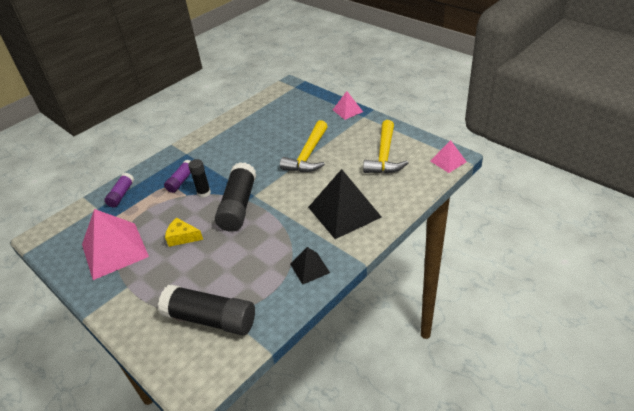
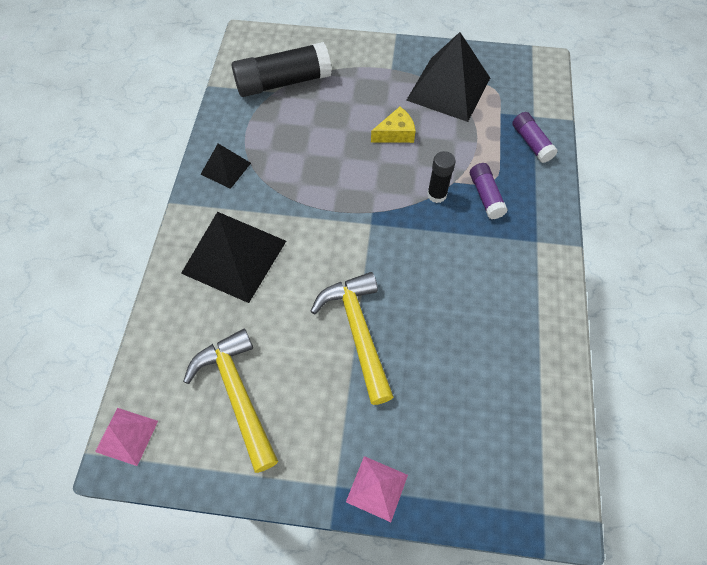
camera: 140 degrees right, 20 degrees up
(114, 250) = (448, 89): pink pyramid -> black pyramid
(238, 206) = (374, 199): black glue stick -> none

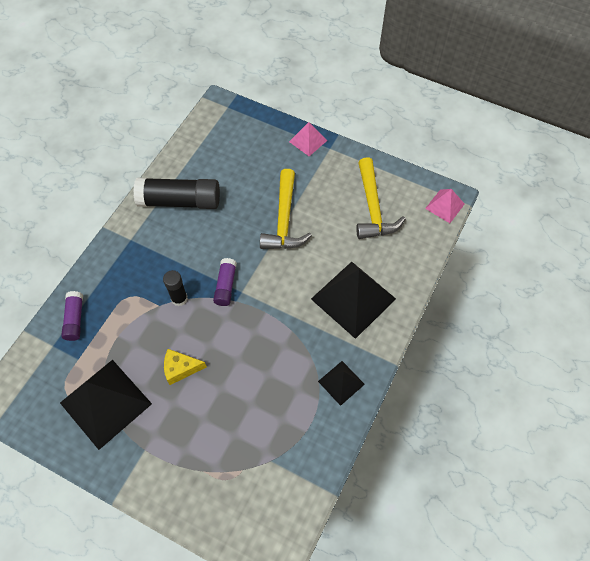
camera: 160 degrees left, 0 degrees up
(283, 82) = (258, 470): black glue stick -> black glue stick (180, 201)
(486, 196) = (143, 285): purple glue stick -> purple glue stick (225, 285)

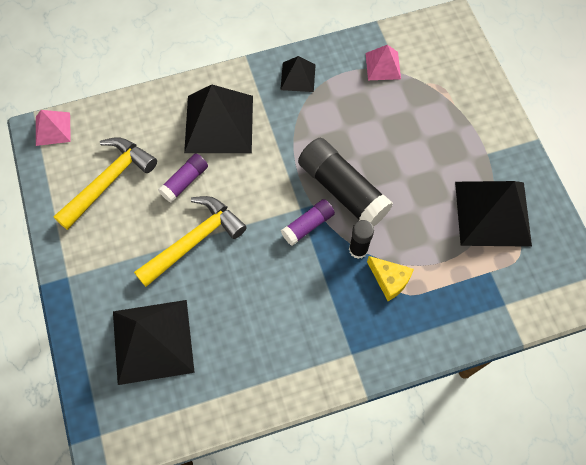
camera: 135 degrees left, 5 degrees up
(75, 319) = (467, 313): purple glue stick -> purple glue stick (185, 181)
(180, 201) = (267, 354): black glue stick -> black glue stick (343, 190)
(180, 368) = (409, 188): yellow cheese -> yellow cheese (389, 280)
(248, 158) = (152, 341): none -> black pyramid
(308, 141) = (76, 305): pink pyramid -> pink pyramid (383, 66)

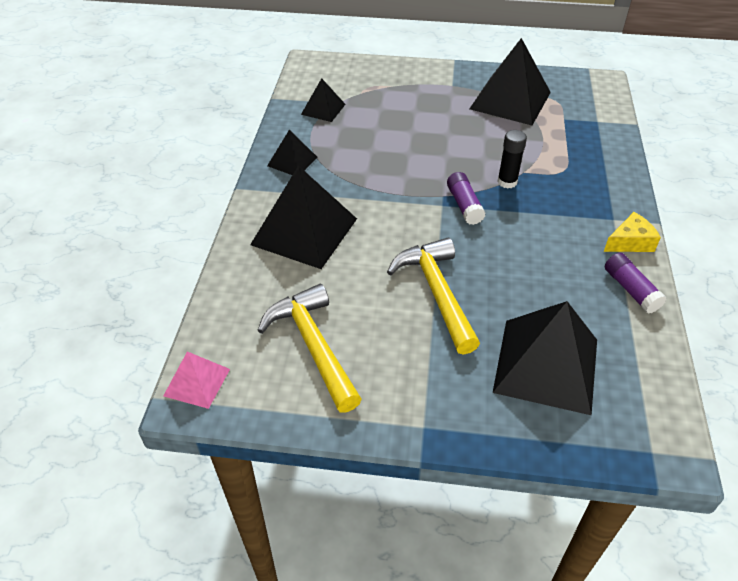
camera: 65 degrees left, 20 degrees down
(185, 181) = (358, 279): purple glue stick -> purple glue stick (631, 290)
(343, 190) = (438, 172): black glue stick -> none
(383, 66) = (323, 109): pink pyramid -> black pyramid
(389, 280) = (547, 173): yellow cheese -> yellow cheese (630, 242)

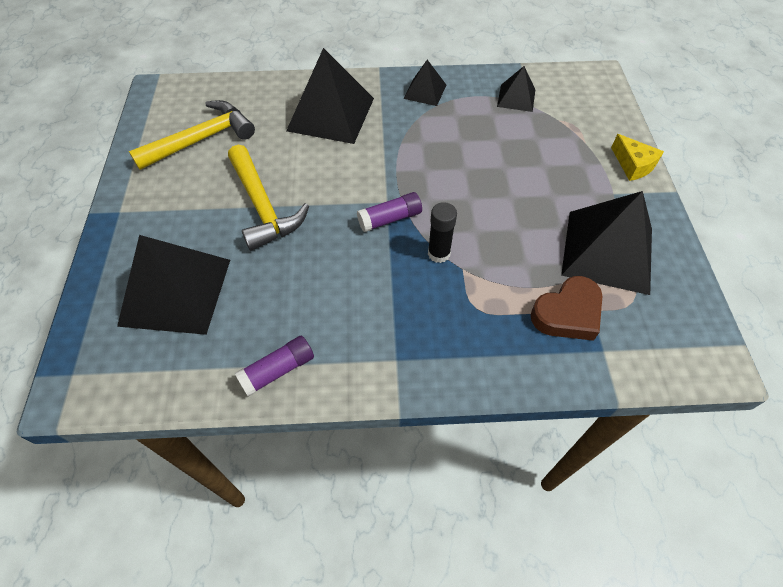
camera: 80 degrees right, 10 degrees up
(197, 382) = (170, 89): pink pyramid -> none
(436, 292) = (263, 207): yellow hammer -> yellow hammer turned 90 degrees clockwise
(567, 129) = (567, 313): none -> brown heart
(630, 242) = (356, 375): yellow cheese -> yellow cheese (633, 165)

